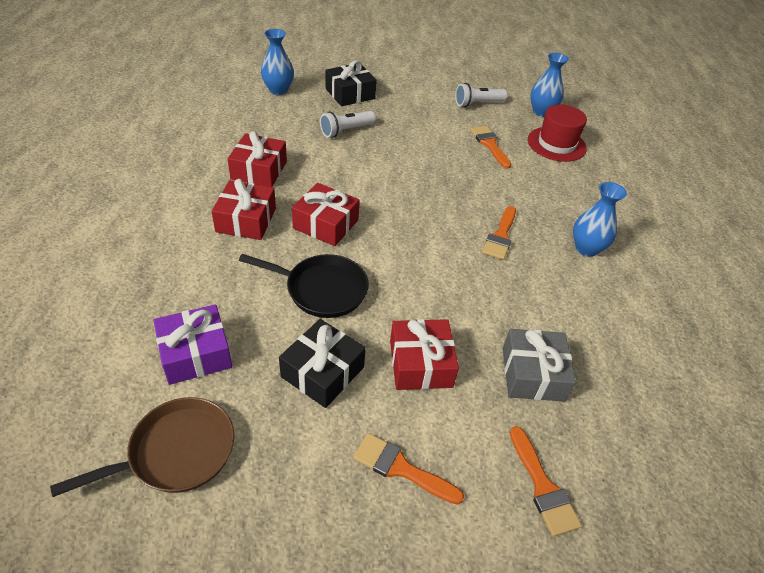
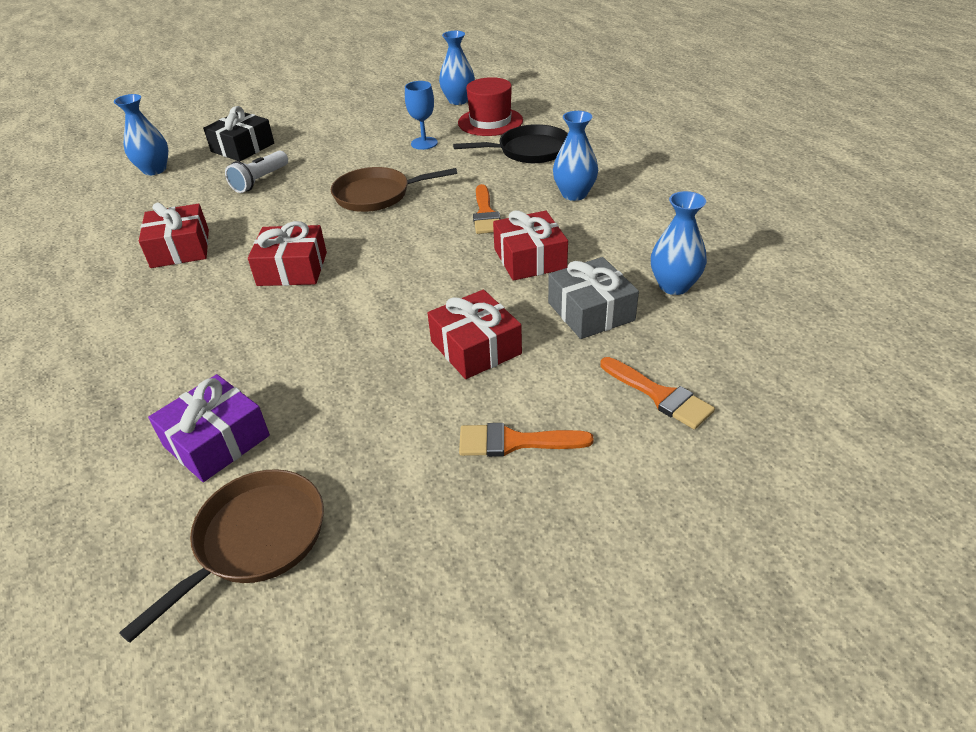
camera: 20 degrees left, 5 degrees down
(246, 220) = (195, 298): red gift -> red gift (530, 259)
(322, 289) = (327, 327): black pan -> black pan (529, 151)
(322, 372) = (376, 397): black gift -> none
(425, 181) = (377, 195): none -> brown pan
(477, 103) = (389, 114): white flashlight -> none
(490, 144) = (424, 143): orange brush -> blue goblet
(620, 383) = (674, 286): none -> blue vase

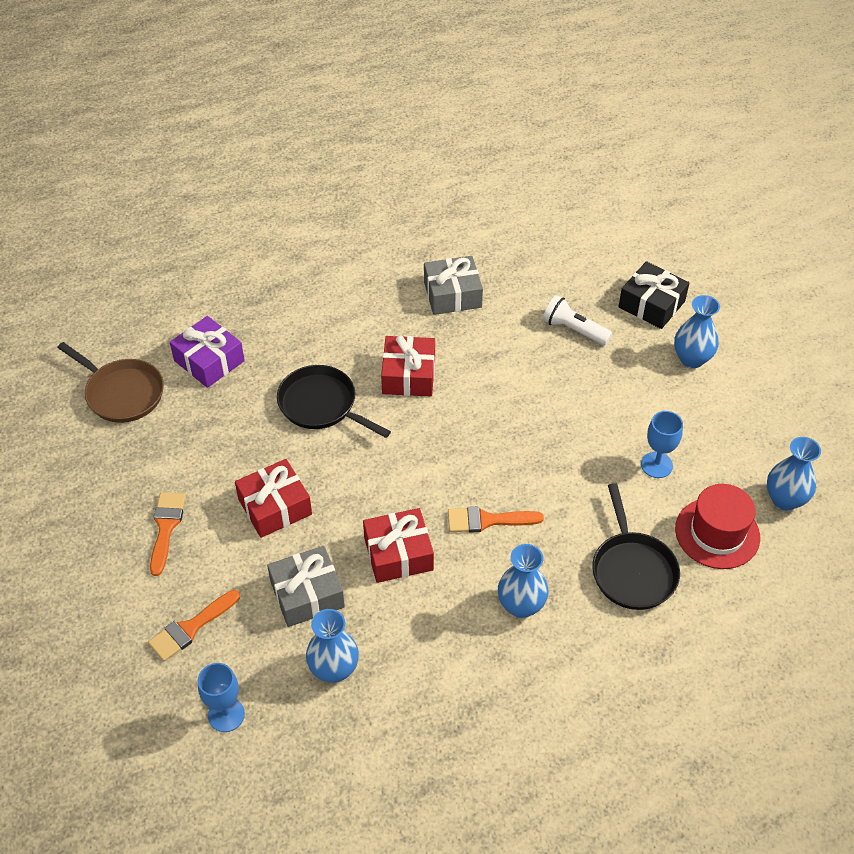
camera: 90 degrees right, 10 degrees up
(154, 170) = (603, 245): blue vase -> blue vase (691, 359)
(180, 248) = (452, 294): red gift -> grey gift
(323, 327) = (321, 405): none -> black pan
(377, 195) = (536, 427): brown pan -> none
(757, 352) = (226, 715): none -> blue goblet

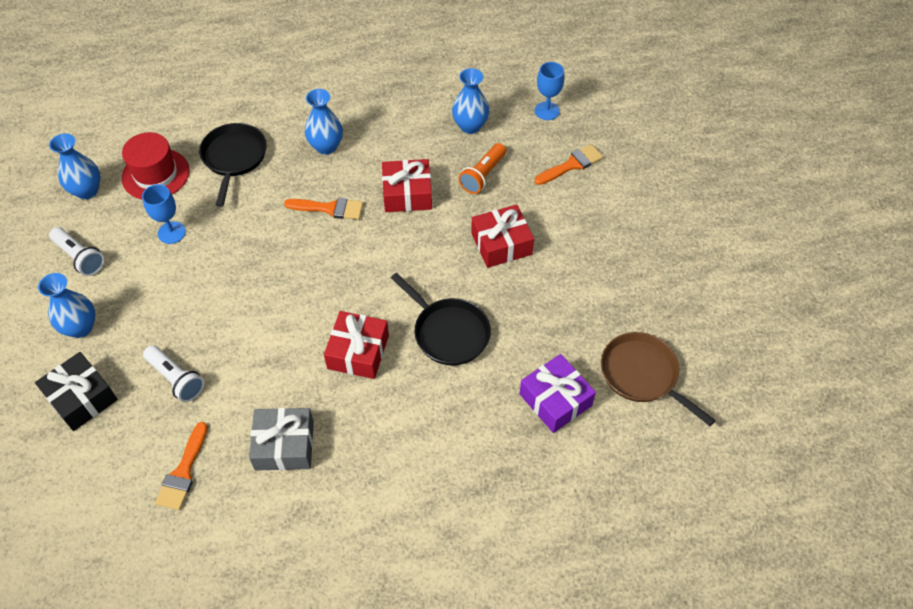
camera: 170 degrees left, 5 degrees up
(166, 527) = (593, 240): orange brush -> orange brush (183, 472)
(307, 594) = (483, 175): grey gift -> orange flashlight
(739, 424) = (80, 257): none -> white flashlight

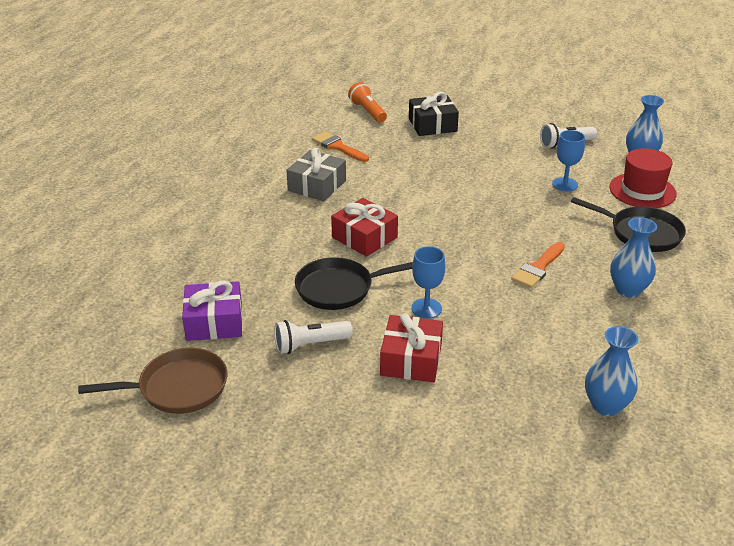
camera: 120 degrees right, 20 degrees down
(81, 327) = (494, 134): blue vase -> none
(176, 379) = (415, 158): white flashlight -> white flashlight (310, 345)
(407, 194) = (525, 321): red gift -> none
(483, 175) = (518, 384): orange flashlight -> orange flashlight (368, 111)
(547, 111) = (599, 490): blue goblet -> blue goblet (426, 308)
(571, 165) = (487, 469): orange brush -> none

